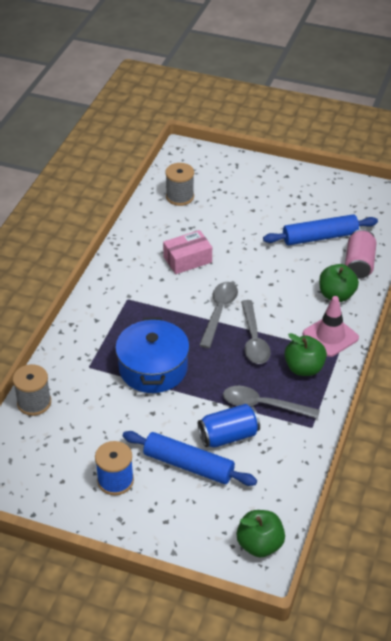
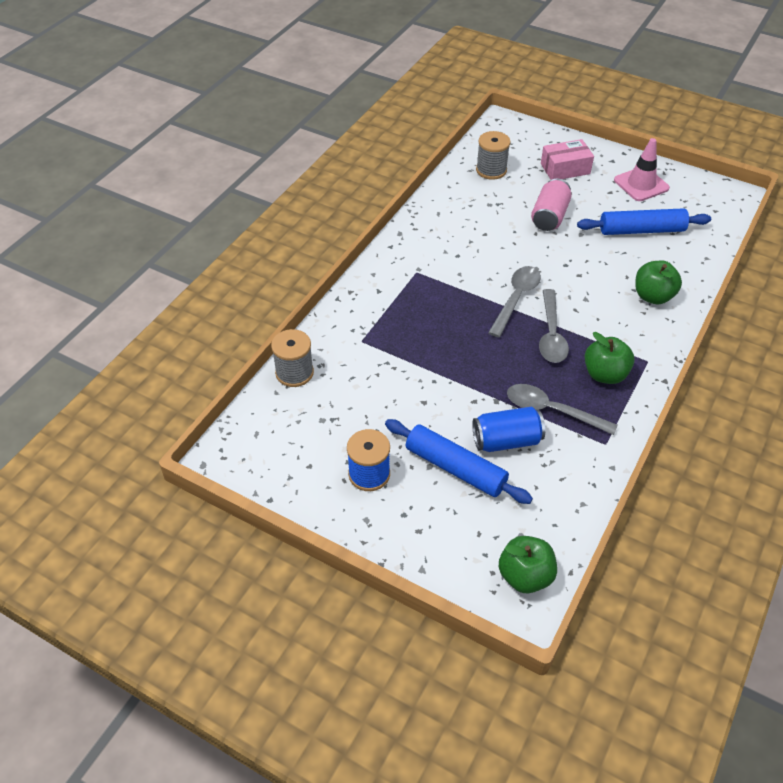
camera: 10 degrees right, 5 degrees up
(153, 368) = (432, 352): blue pot -> none
(187, 260) = (489, 237): pink box -> pink box (565, 169)
(330, 336) = (640, 341): pink traffic cone -> pink traffic cone (641, 184)
(359, 264) = (683, 265): pink can -> pink can (549, 217)

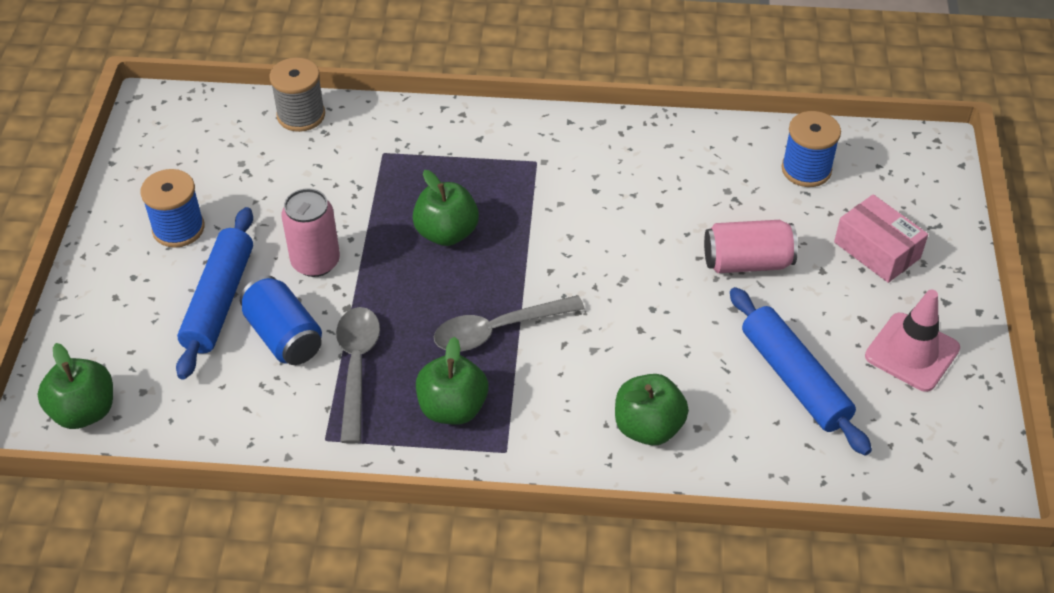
camera: 65 degrees right, 0 degrees up
(446, 405) = (315, 262): none -> pink can
(456, 332) = (446, 233): none -> green apple
(491, 170) = (806, 169): grey spool -> blue spool
(516, 299) = (546, 274): grey spoon -> none

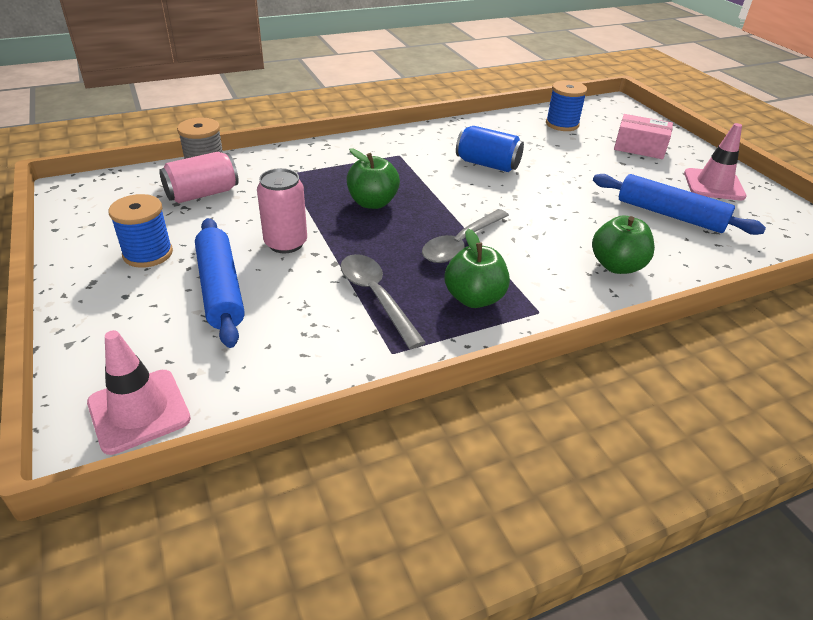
camera: 30 degrees left, 10 degrees down
(84, 411) = (139, 411): green apple -> pink traffic cone
(284, 336) = (297, 295): blue can -> blue can (487, 164)
(747, 262) = (578, 170): pink can -> pink can (202, 194)

